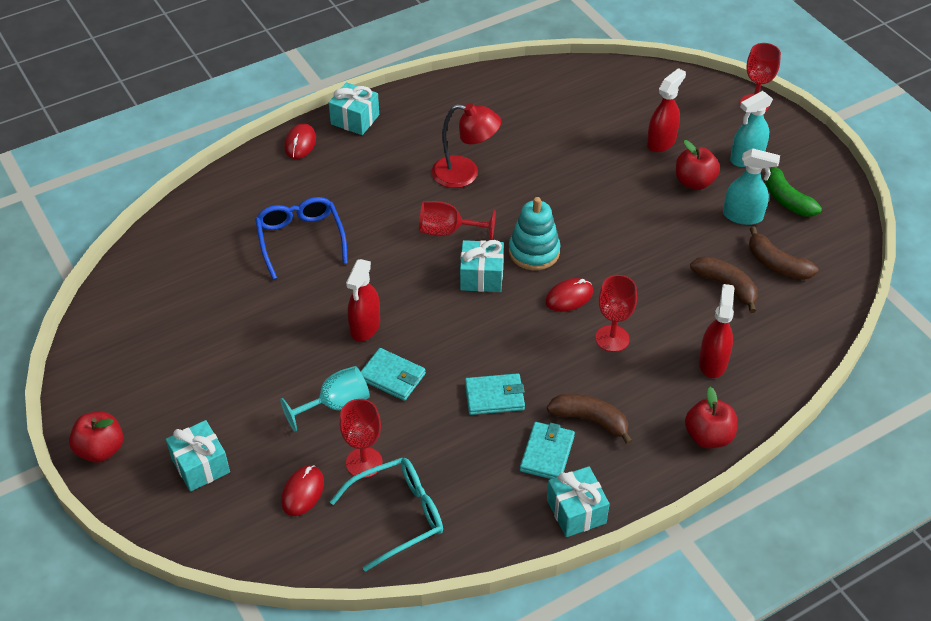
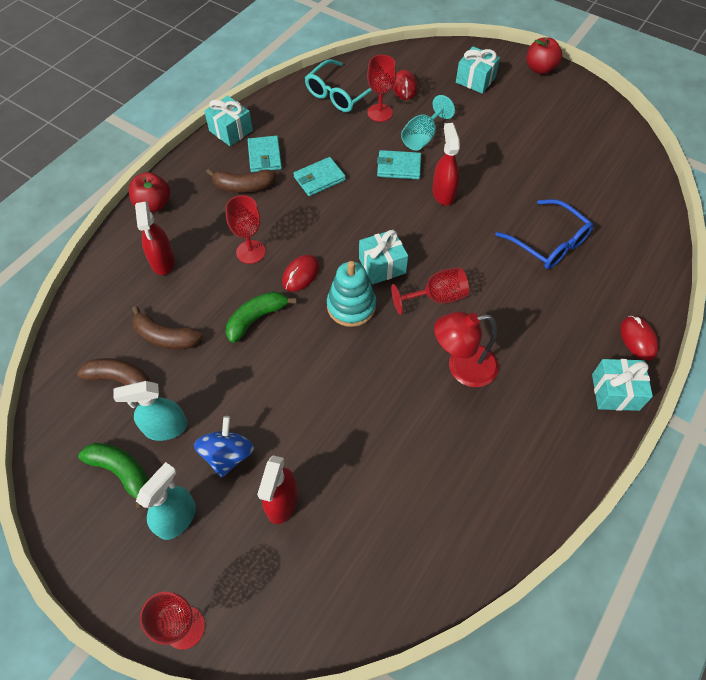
camera: 155 degrees right, 10 degrees up
(631, 272) = (256, 318): none -> green banana
(694, 182) = (228, 455): red apple -> blue spinning top

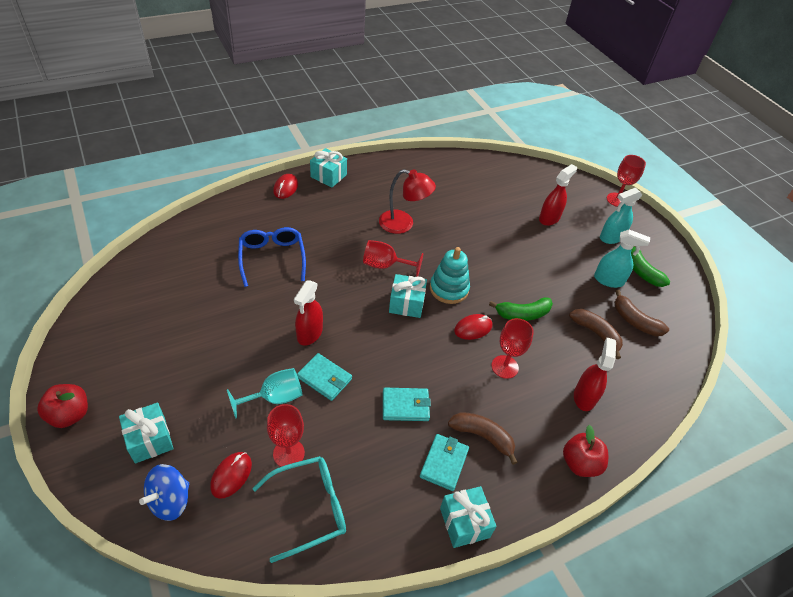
camera: 155 degrees left, 10 degrees down
(228, 455) = (572, 250): blue spinning top -> blue spinning top (170, 500)

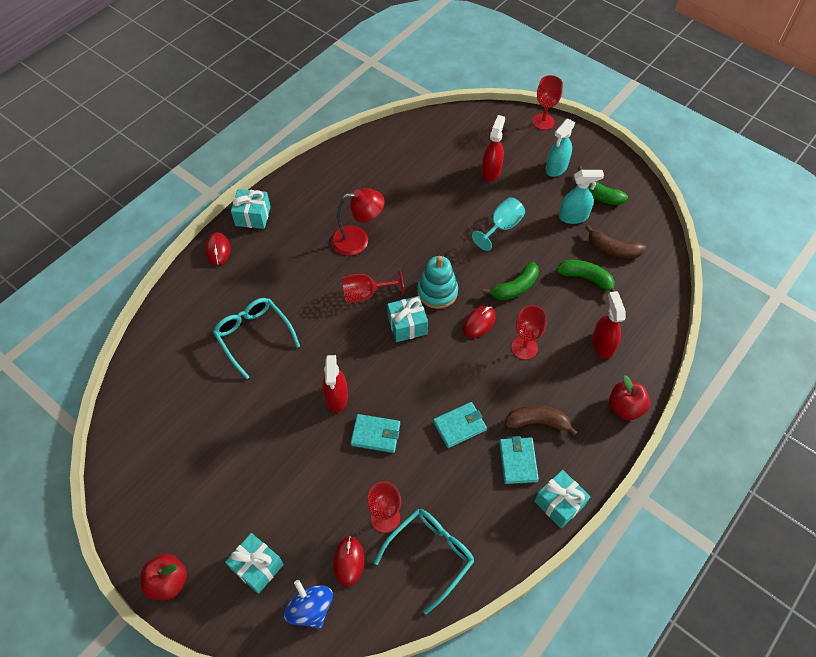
camera: 20 degrees left, 10 degrees up
(170, 500) = (310, 608): blue spinning top -> blue spinning top turned 135 degrees clockwise
(272, 258) = (254, 336): blue glasses -> turquoise glasses
(274, 398) = (342, 474): turquoise goblet -> turquoise goblet (501, 227)
(596, 334) = (586, 278): brown banana -> green banana

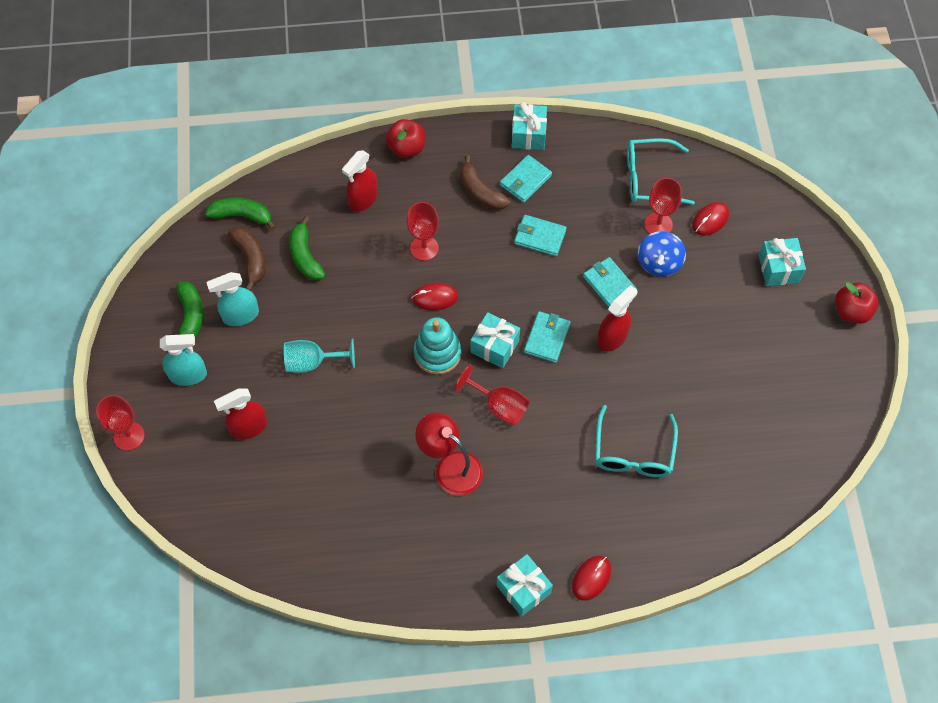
camera: 135 degrees left, 5 degrees up
(310, 608) = (762, 214): blue spinning top -> blue spinning top (659, 263)
(379, 359) = (547, 338): none -> turquoise wallet
(515, 287) = (370, 300): green banana -> green banana (242, 216)
(573, 216) = (240, 315): turquoise spray bottle -> turquoise spray bottle turned 60 degrees counterclockwise

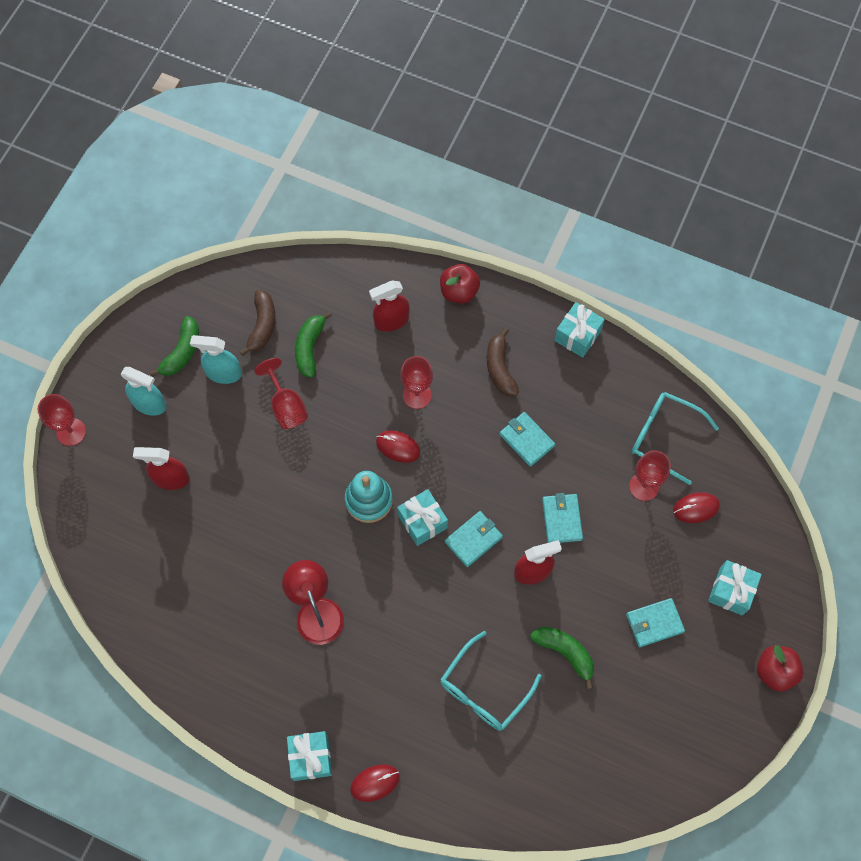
camera: 30 degrees right, 5 degrees up
(242, 216) = (279, 281): green banana -> green banana (565, 652)
(312, 362) = (258, 449): turquoise goblet -> none
(499, 406) = (392, 579): red goblet -> red goblet (286, 406)
(525, 180) = (547, 378): turquoise wallet -> turquoise wallet (654, 623)
(659, 263) = (621, 524): blue spinning top -> none

